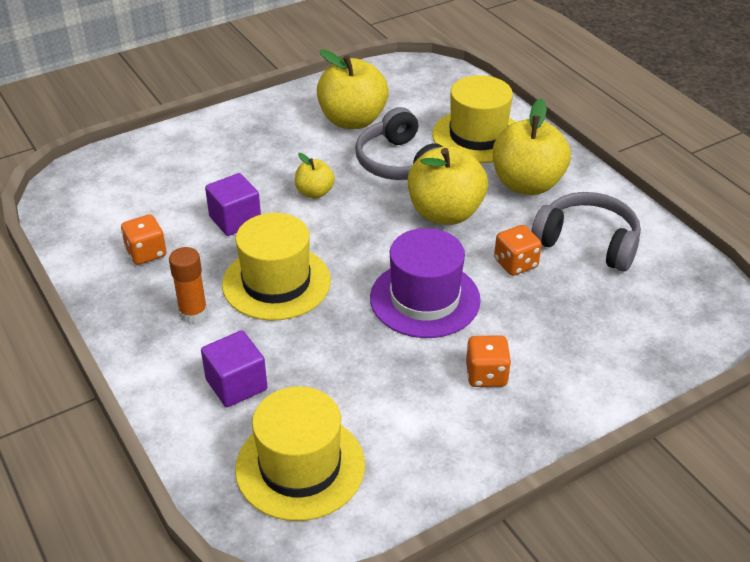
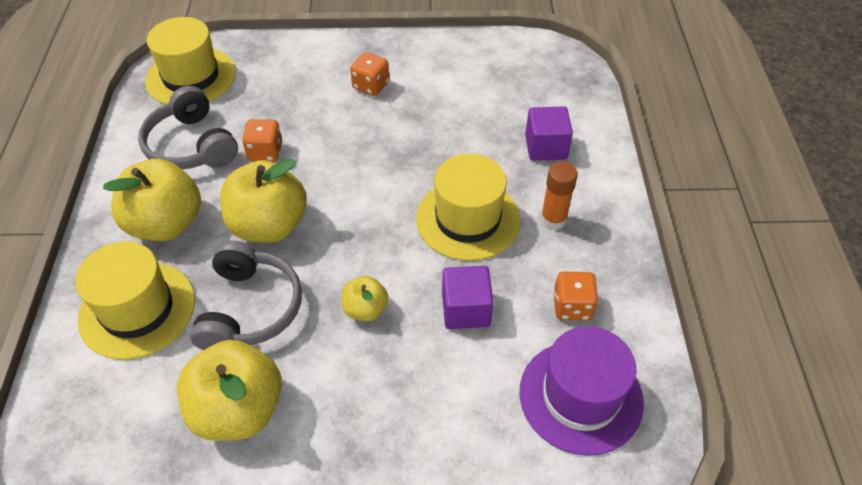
camera: 150 degrees left, 10 degrees up
(300, 466) = (530, 82): yellow hat -> yellow hat (191, 77)
(425, 299) = (361, 153): purple hat -> purple hat (580, 396)

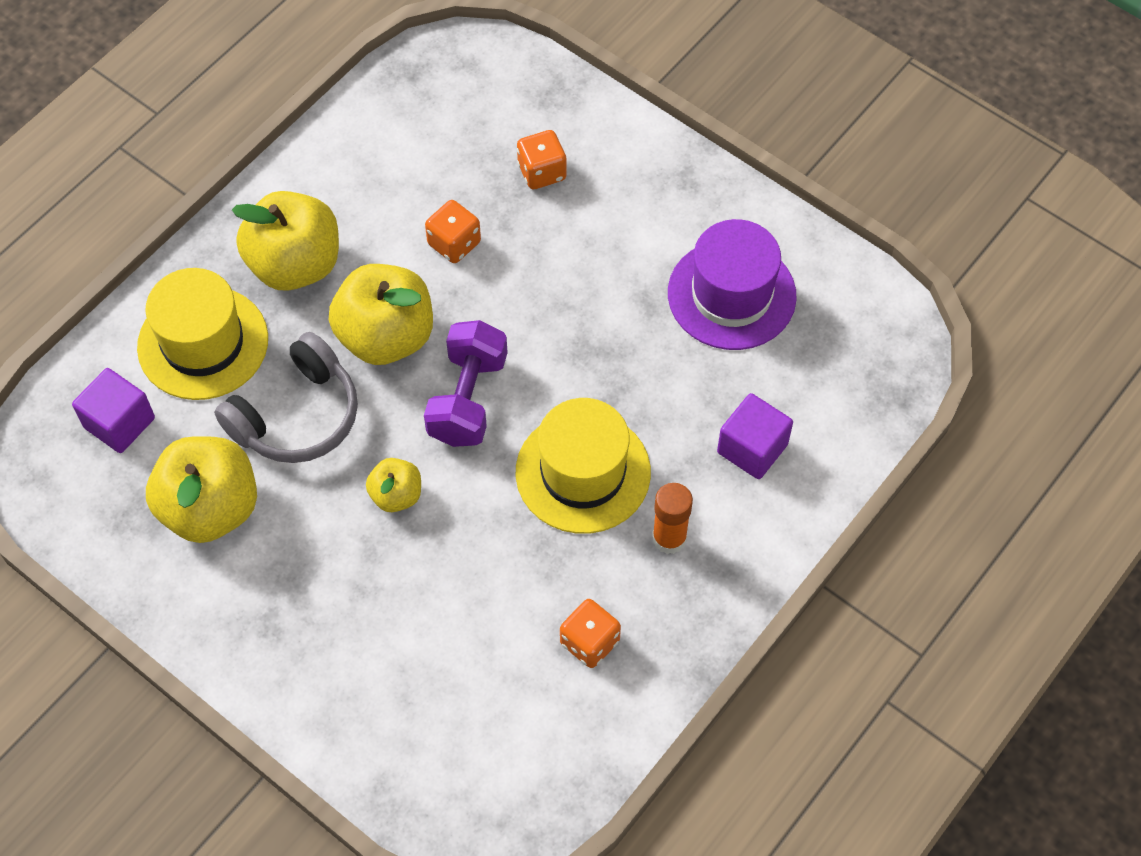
camera: 40 degrees right, 10 degrees up
(191, 77) = (459, 87): yellow hat -> none
(191, 145) = (389, 183): grey headphones -> none
(357, 226) = (468, 399): none -> purple dumbbell
(371, 86) = (638, 231): orange dice -> orange dice (542, 172)
(466, 310) = (486, 566): purple cube -> purple cube (119, 423)
(580, 396) = (506, 730): purple hat -> purple hat (731, 294)

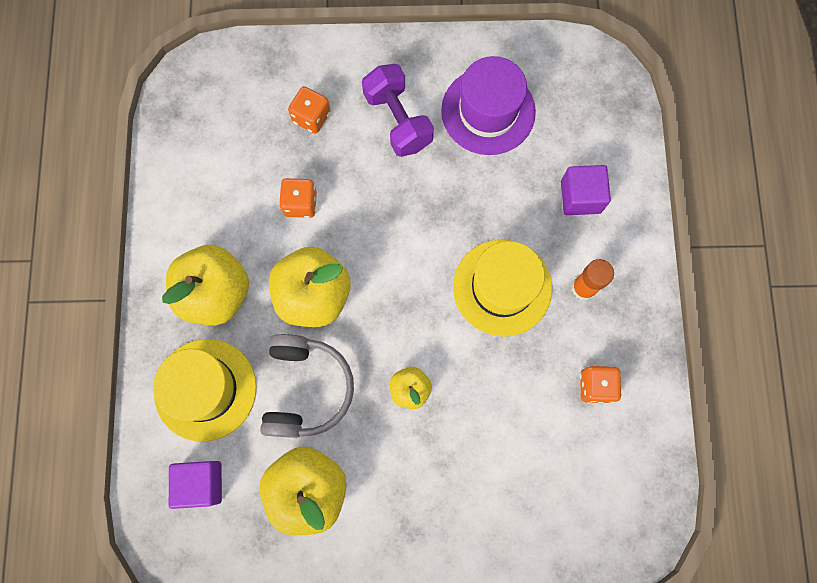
camera: 40 degrees left, 15 degrees up
(468, 399) = (397, 296): purple dumbbell -> purple dumbbell (398, 120)

